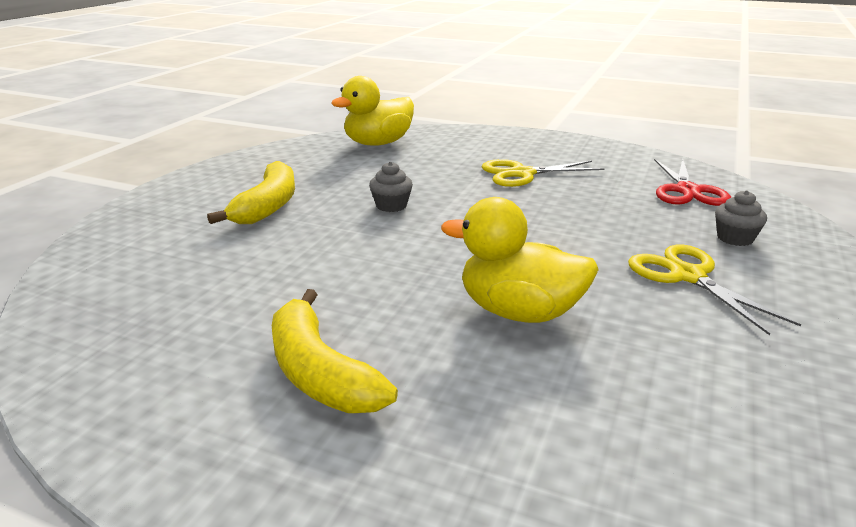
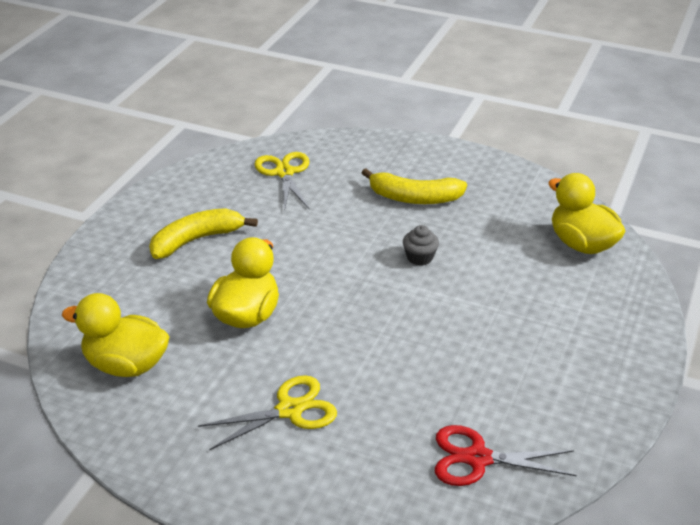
camera: 90 degrees right, 10 degrees up
(522, 174) = (509, 339): yellow scissors -> yellow scissors (284, 173)
(681, 424) = (126, 365): none -> yellow duck
(735, 238) = (359, 461): grey cupcake -> none

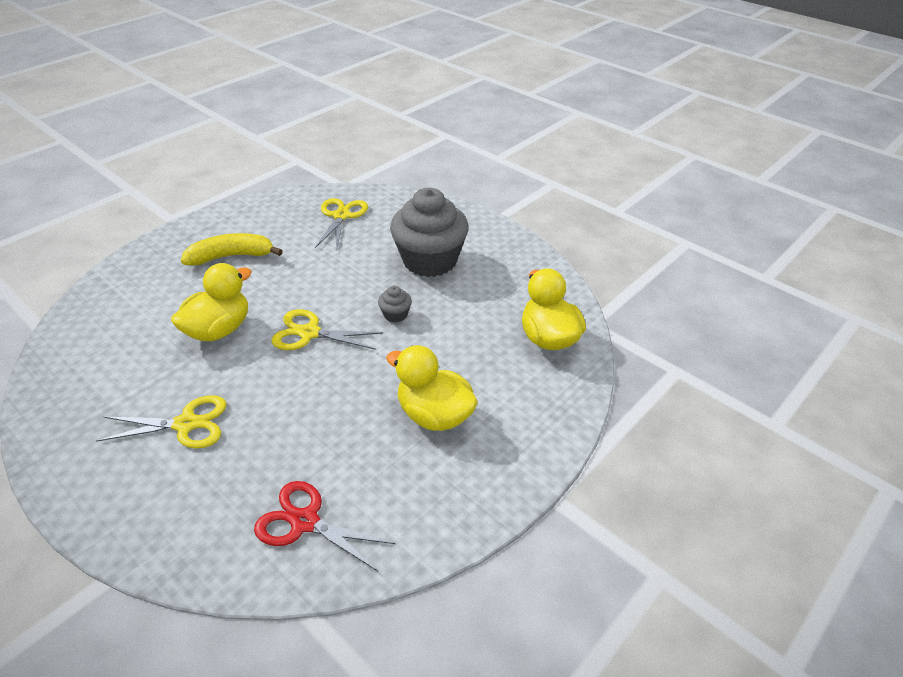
camera: 20 degrees right, 5 degrees up
(126, 365) = (98, 348): yellow duck -> yellow duck (434, 415)
(346, 295) = (309, 333): none -> yellow scissors
(414, 198) = (430, 260): yellow banana -> grey cupcake

